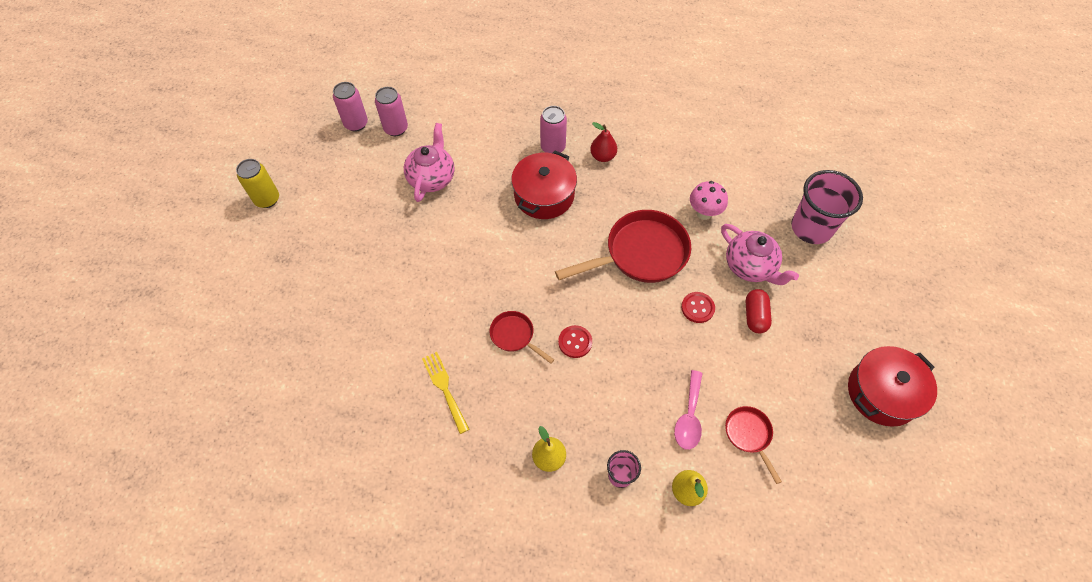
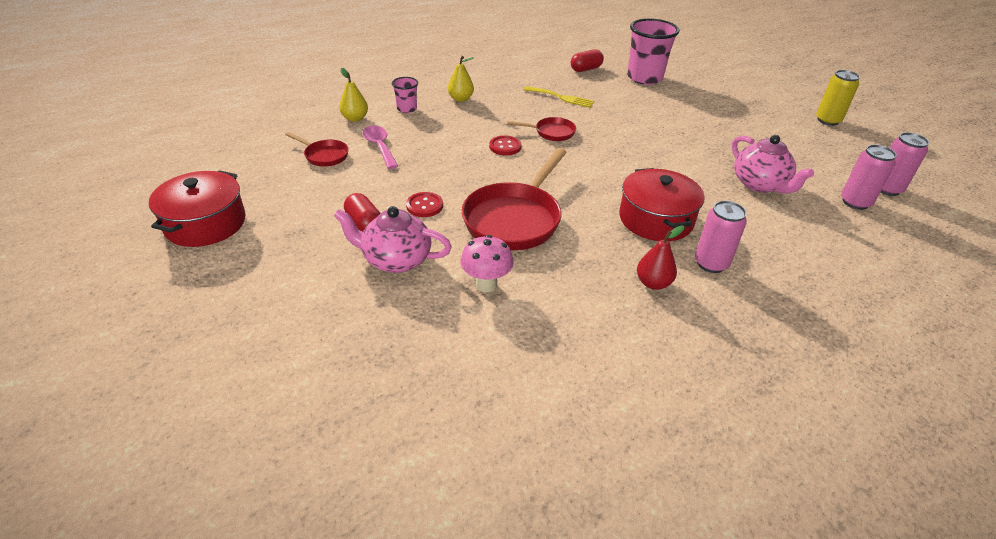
camera: 140 degrees right, 20 degrees down
(354, 430) = (586, 69): none -> red capsule
(811, 228) = (343, 335): pink cup -> pink cup (644, 78)

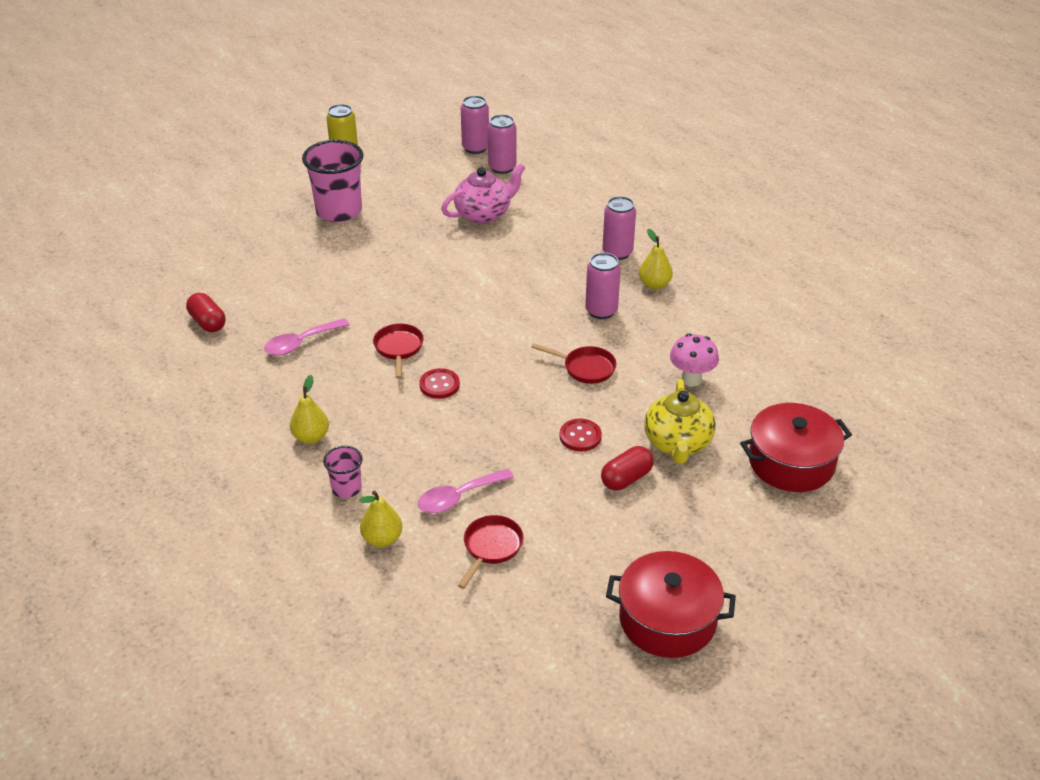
camera: 95 degrees left, 0 degrees up
(396, 260) = (677, 443): pink teapot -> yellow teapot
(515, 219) = (585, 368): red pan -> red pan, size x0.50
(561, 97) = (301, 343): yellow fork -> pink spoon
(603, 239) = (601, 311): none -> pink can
(644, 78) = (237, 272): pink cup -> pink cup (339, 211)
(653, 283) = (654, 284): red pear -> yellow pear
(656, 219) = (560, 279): red pot -> red pot (791, 462)

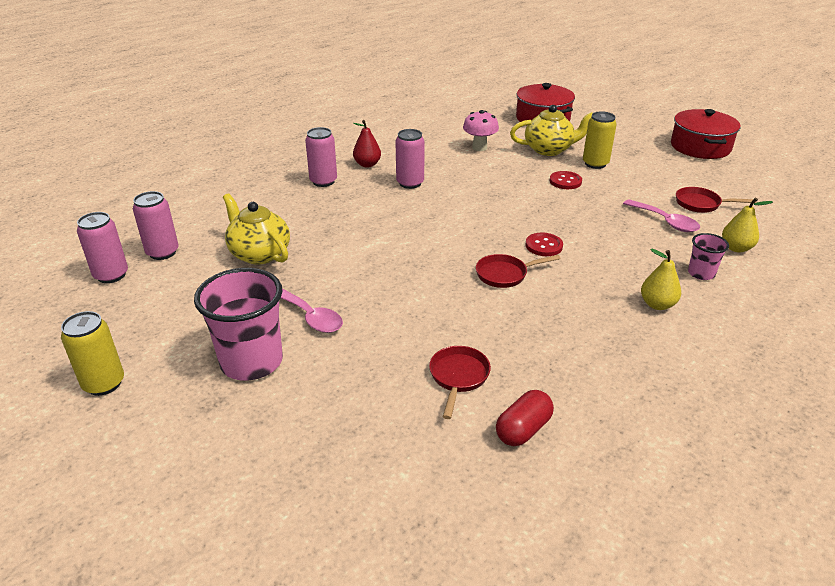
camera: 100 degrees left, 5 degrees down
(301, 343) = (526, 340): pink spoon -> pink spoon (311, 317)
(484, 214) = (259, 254): pink teapot -> yellow teapot
(585, 368) = (486, 185): red pan -> red pan (458, 377)
(626, 478) = (595, 164): red capsule -> yellow can
(654, 284) = (367, 164): yellow pear -> red pear

